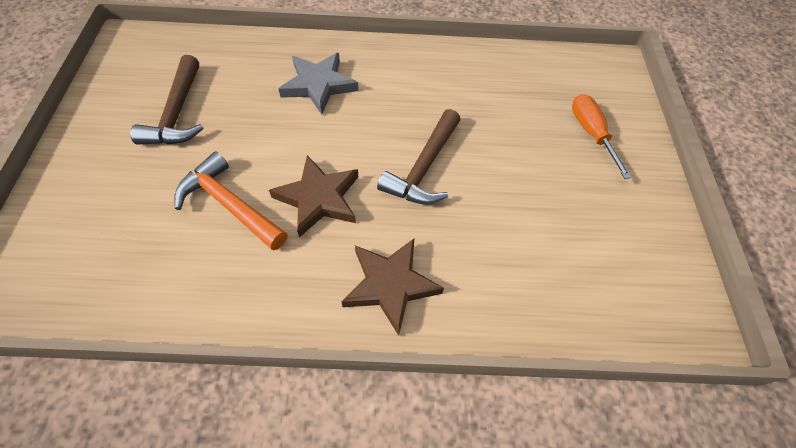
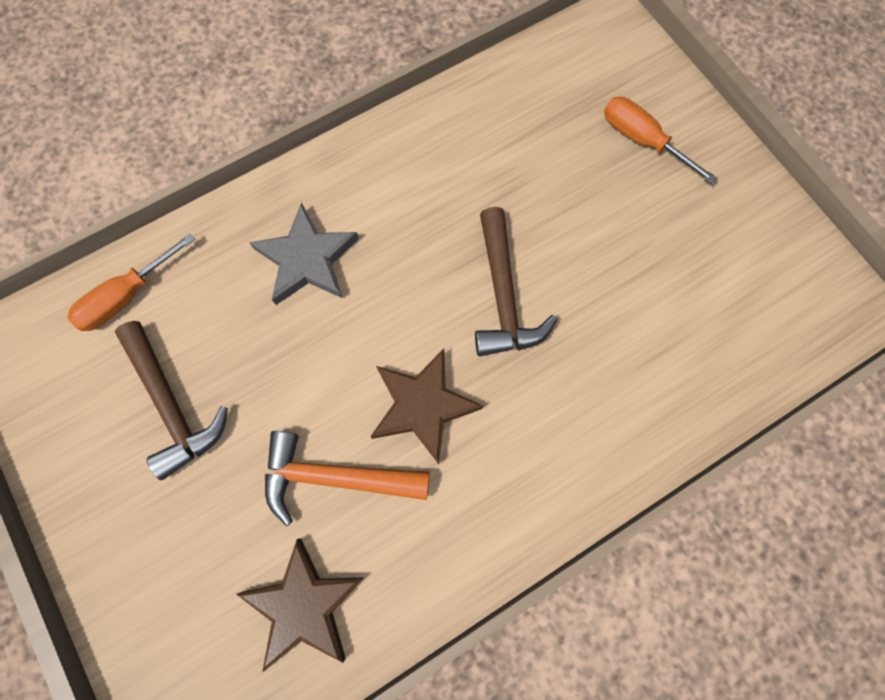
camera: 30 degrees left, 15 degrees up
(206, 51) = (127, 296): none -> orange screwdriver
(390, 285) = (566, 453): brown star -> brown star (304, 605)

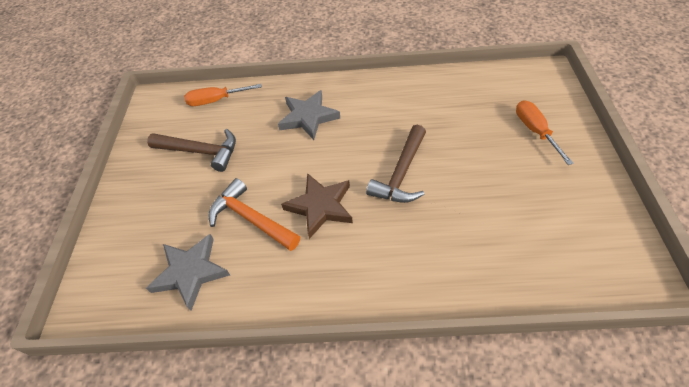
camera: 35 degrees right, 20 degrees down
(172, 405) = (201, 152): brown hammer -> brown hammer turned 75 degrees counterclockwise
(304, 605) = (190, 272): brown star -> grey star

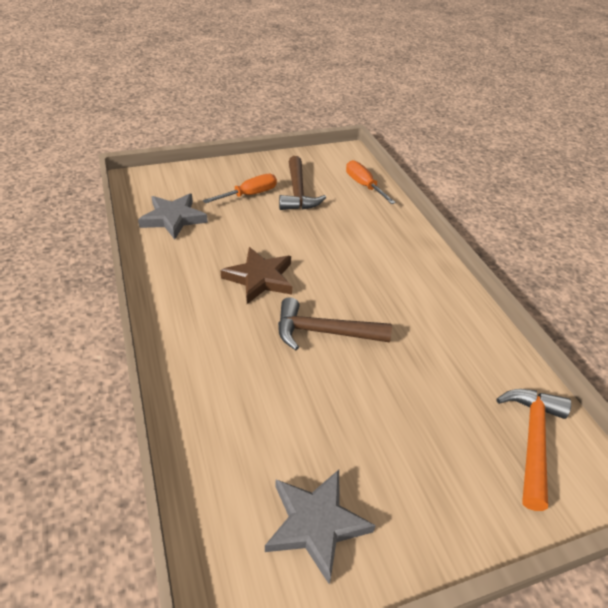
camera: 65 degrees right, 10 degrees down
(251, 219) = (233, 238): orange hammer -> orange hammer (532, 440)
(308, 117) = (372, 248): grey star -> grey star (316, 524)
(535, 131) = (457, 466): orange screwdriver -> orange screwdriver (249, 195)

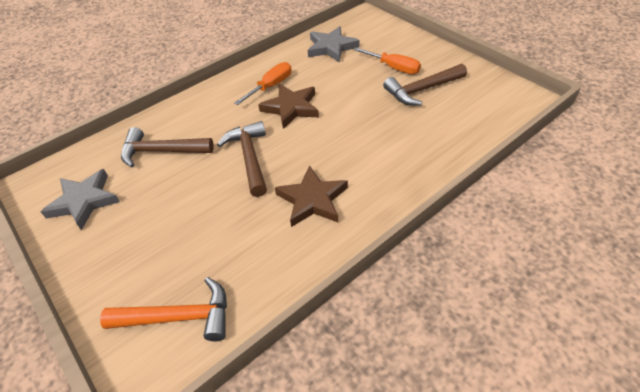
camera: 75 degrees right, 5 degrees up
(261, 413) = (161, 151): none -> brown hammer
(364, 186) = (476, 125): orange screwdriver -> orange screwdriver (270, 86)
(410, 303) = (312, 200): none -> brown star

